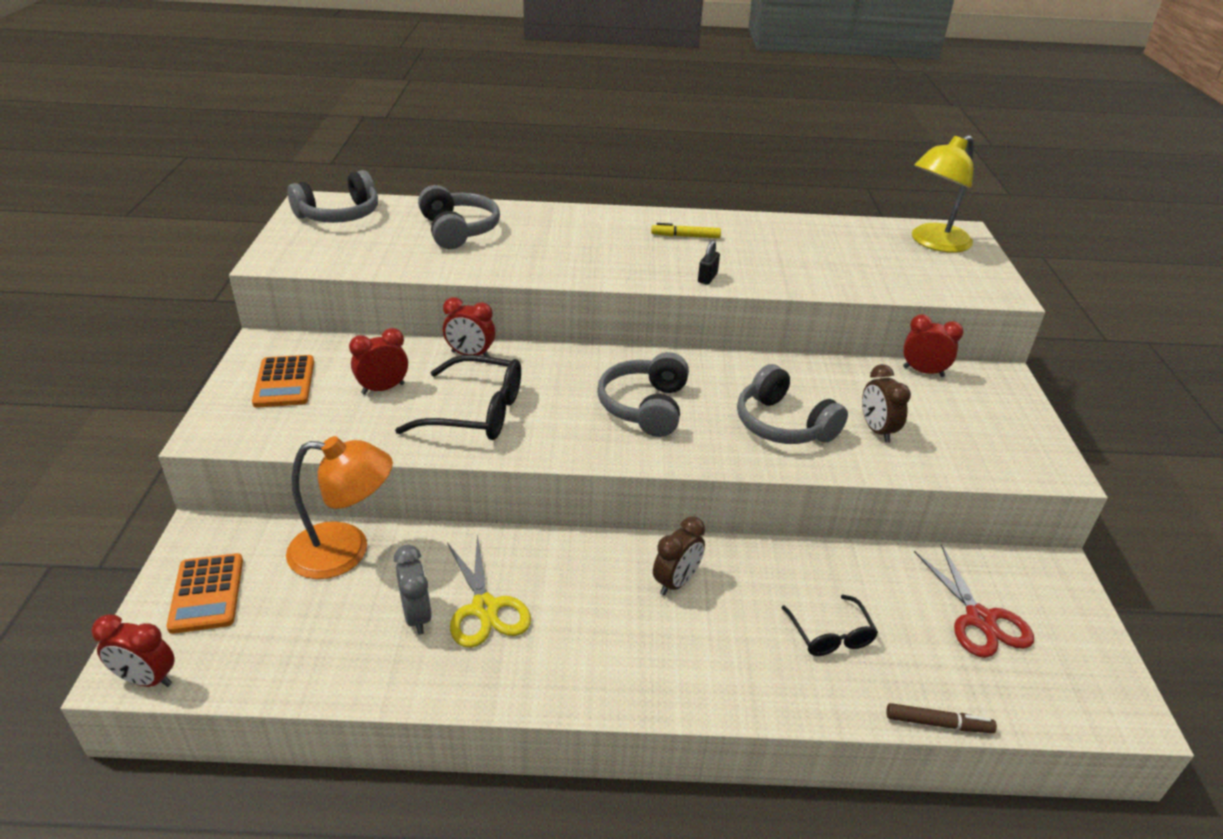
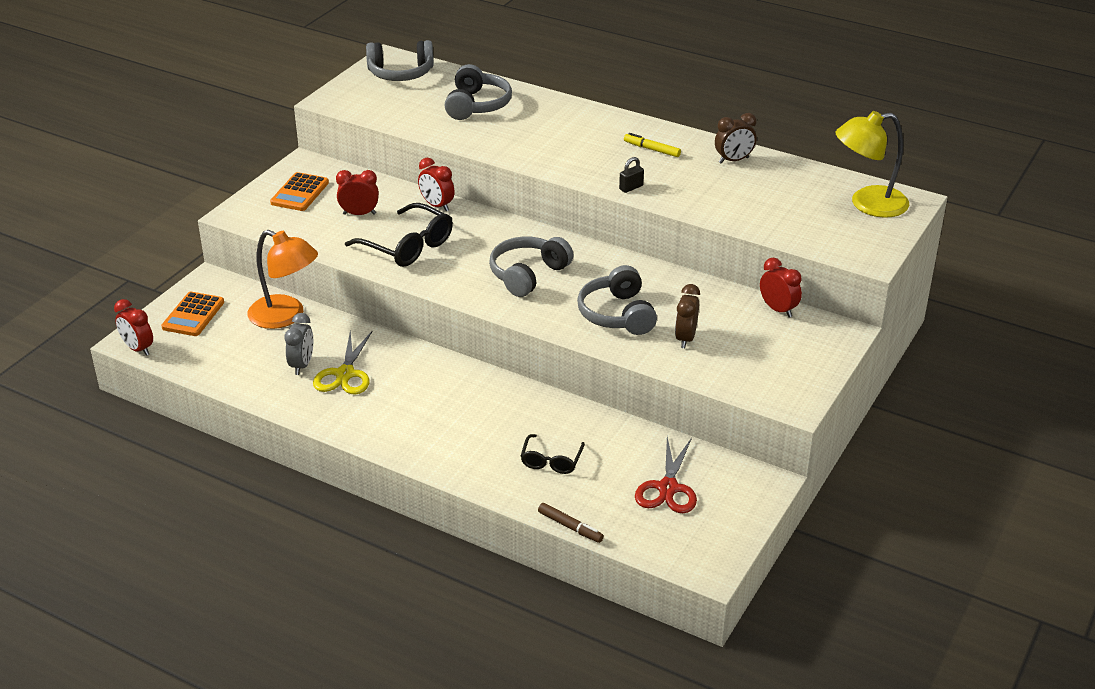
camera: 30 degrees right, 0 degrees up
(676, 582) = (478, 399): brown clock -> brown clock (733, 160)

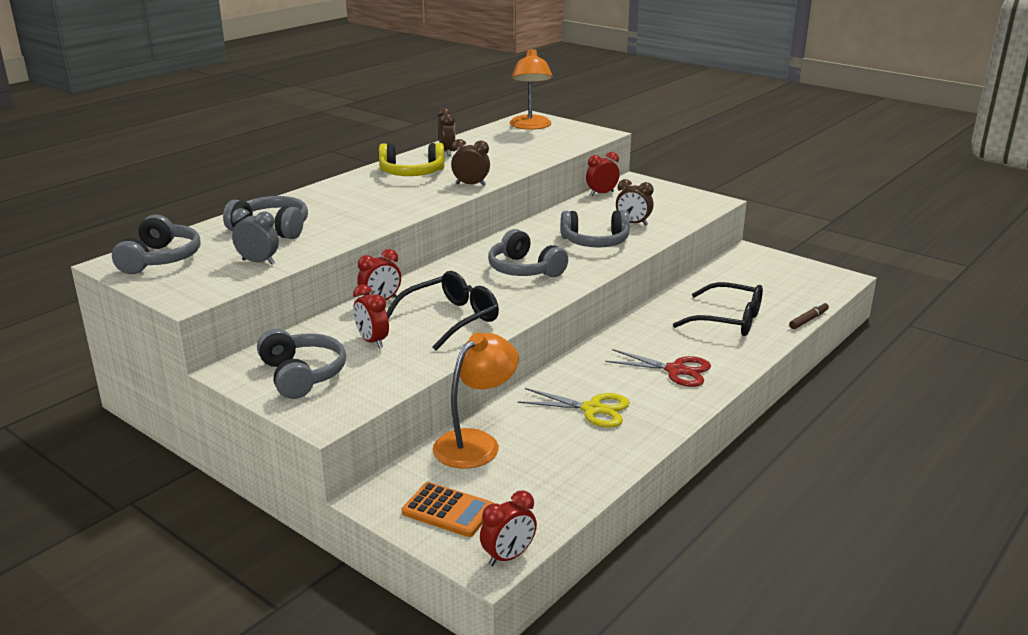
camera: 80 degrees left, 10 degrees down
(299, 193) = (302, 375): orange calculator -> grey headphones
(302, 365) = (571, 434): grey clock -> grey clock (258, 262)
(359, 214) = (372, 341): red clock -> red clock turned 45 degrees counterclockwise
(551, 461) = (728, 320): black glasses -> black glasses, size x1.71
(631, 187) = (471, 185): black padlock -> brown clock
(652, 149) = (412, 173): yellow marker -> yellow headphones
(668, 488) = (759, 282): red scissors -> red scissors (675, 370)
(867, 204) = (530, 126): yellow lamp -> orange lamp

